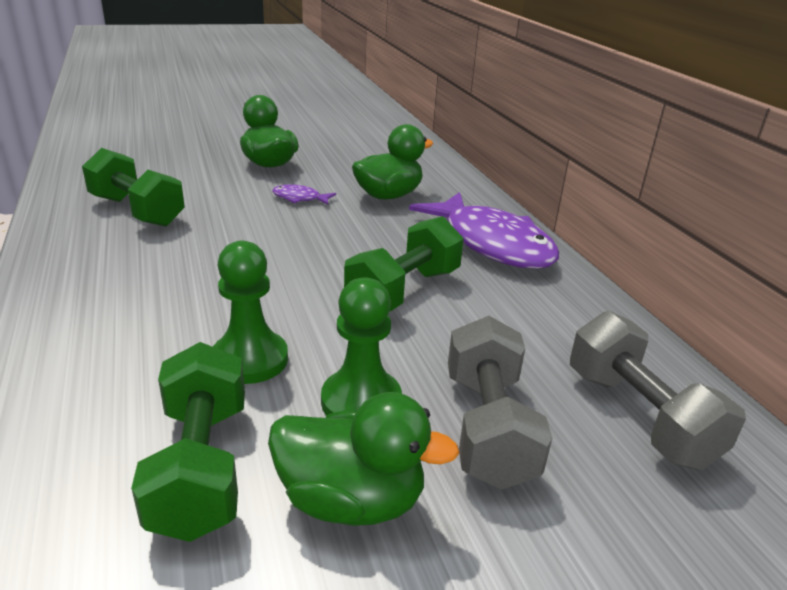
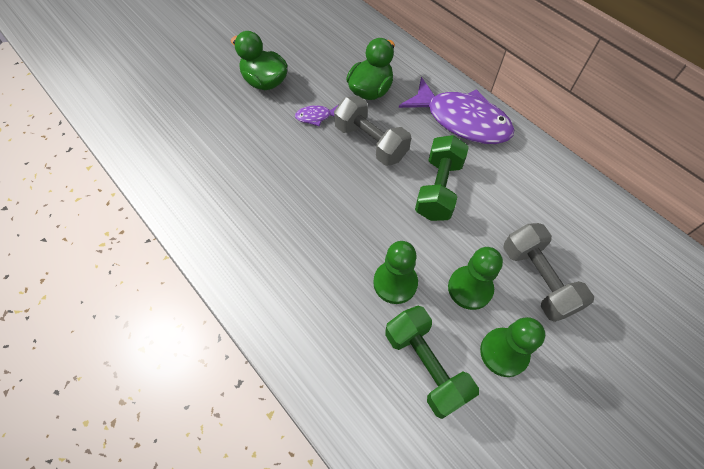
camera: 20 degrees left, 30 degrees up
(137, 211) = (220, 175): green dumbbell -> none
(351, 500) = (504, 352): green duck -> green pawn
(638, 417) = (600, 240): grey dumbbell -> grey dumbbell (370, 142)

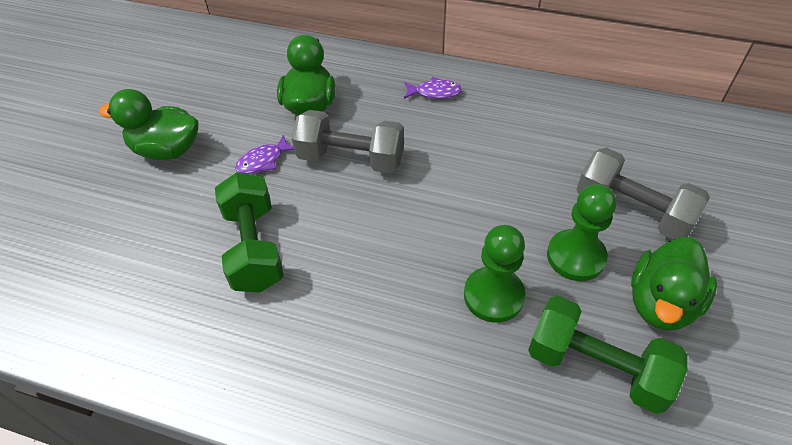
camera: 30 degrees left, 10 degrees down
(438, 189) = (463, 172): green dumbbell -> green dumbbell (254, 247)
(462, 120) = (435, 92): purple fish -> purple fish, size x0.41
(504, 352) = (661, 303): green pawn -> green duck

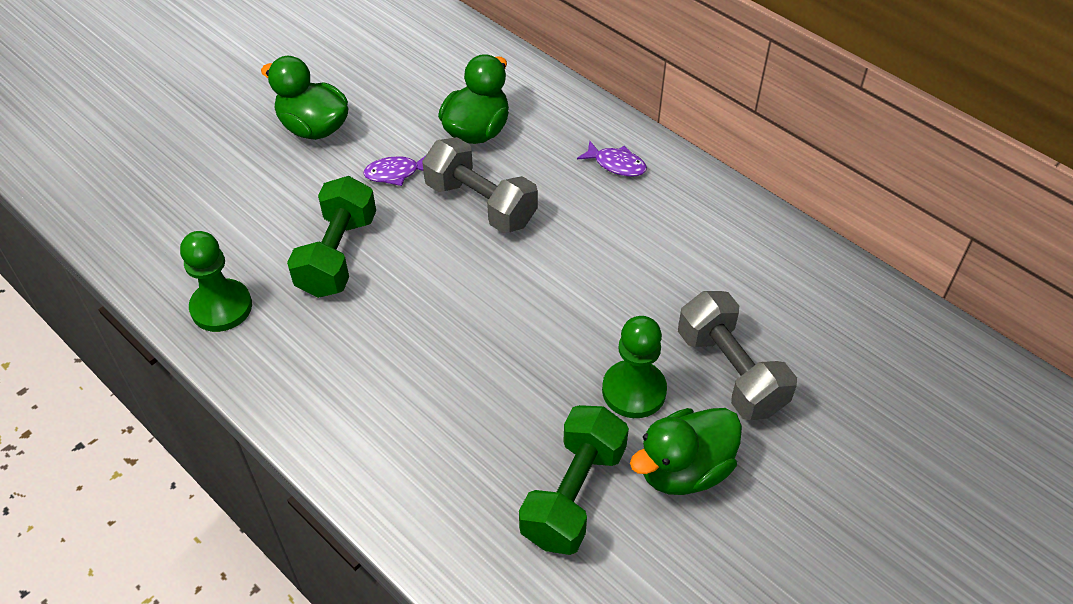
camera: 25 degrees right, 0 degrees up
(493, 296) = (525, 391): green pawn -> green pawn (221, 307)
(596, 367) = (573, 494): green dumbbell -> green dumbbell turned 60 degrees clockwise

